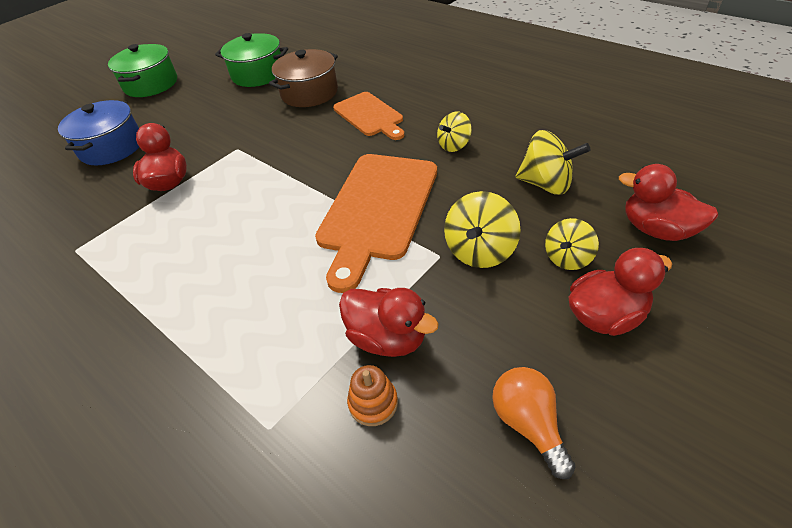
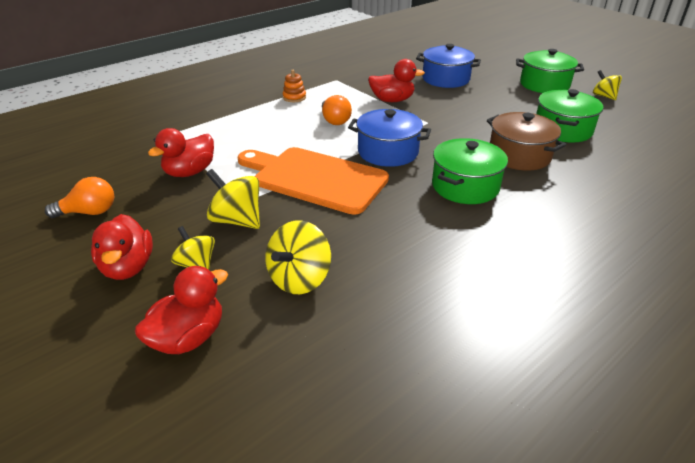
camera: 95 degrees right, 10 degrees down
(225, 223) = (334, 120): none -> orange light bulb
(309, 167) = (388, 152): none -> blue pot
(370, 116) = (465, 186): orange cutting board -> green pot
(373, 403) = (151, 164): orange stacking toy -> orange stacking toy (294, 97)
(454, 145) = (392, 231): yellow spinning top -> yellow spinning top (603, 96)

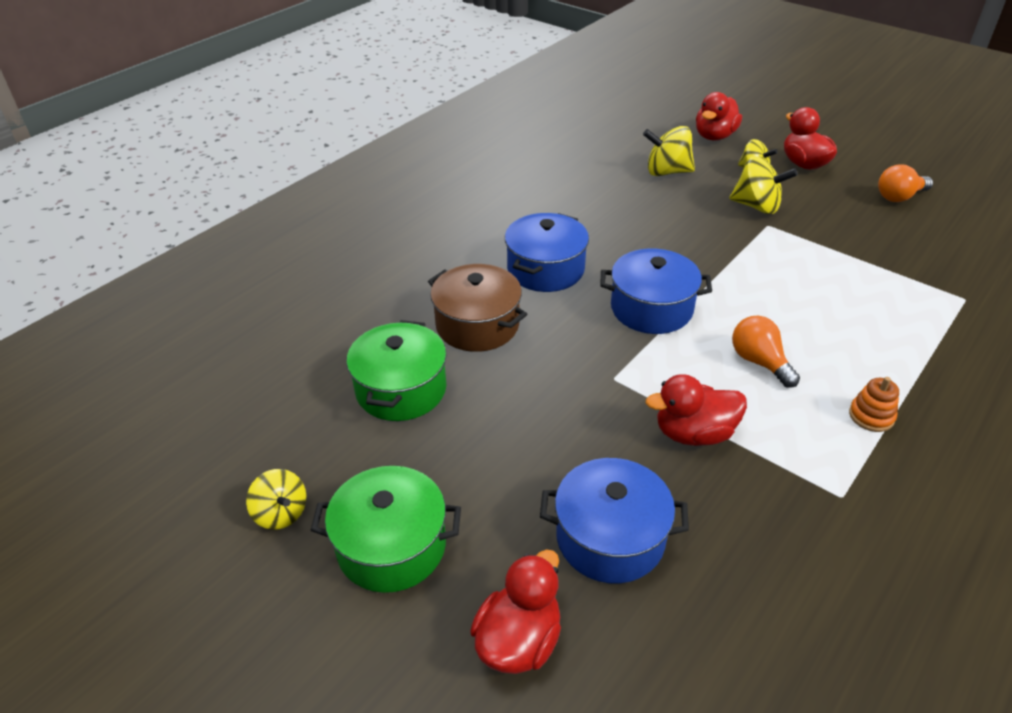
camera: 170 degrees right, 5 degrees up
(190, 172) = (862, 249): red duck -> red duck (519, 640)
(299, 279) = (667, 172): yellow spinning top -> yellow spinning top turned 105 degrees counterclockwise
(315, 178) = (716, 258): orange cutting board -> none
(465, 186) = (545, 269): green pot -> blue pot

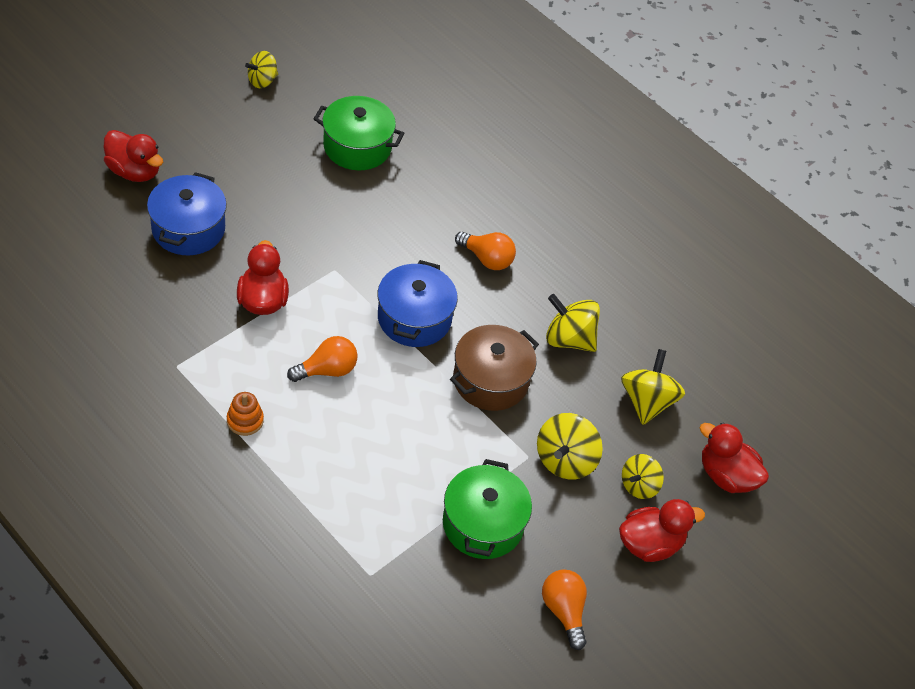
camera: 90 degrees right, 10 degrees up
(391, 546) = (219, 126): green pot -> green pot (483, 524)
(477, 325) = (420, 200): brown pot -> brown pot (490, 380)
(545, 269) = (487, 259): blue pot -> orange light bulb
(622, 213) = (569, 339): none -> yellow spinning top

